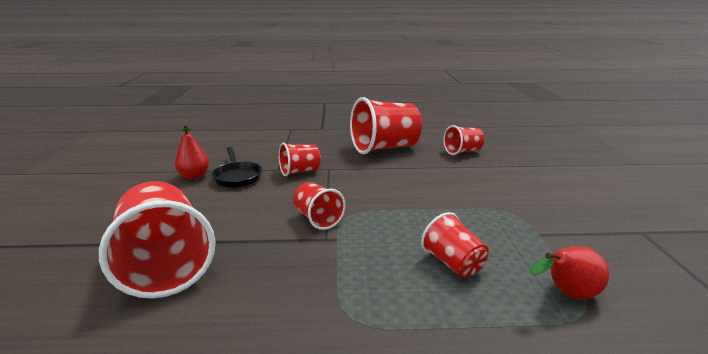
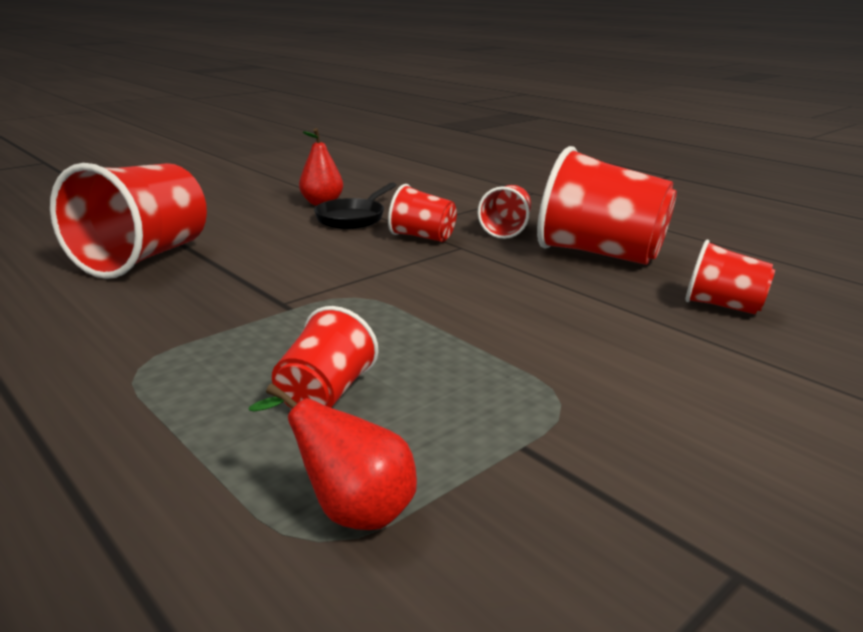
camera: 50 degrees right, 0 degrees up
(318, 219) = (321, 284): red cup -> red cup (506, 230)

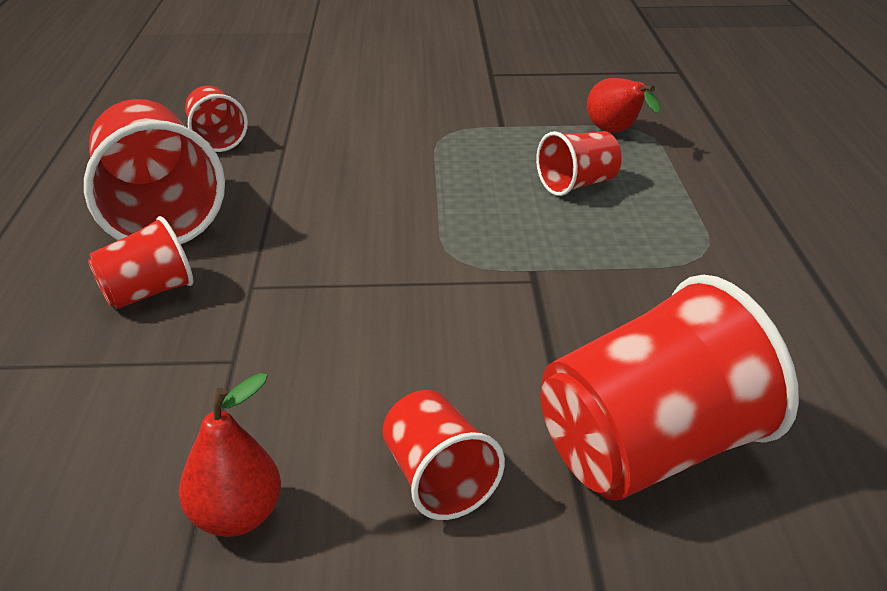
camera: 140 degrees left, 10 degrees up
(353, 218) = (262, 425): black pan -> none
(422, 237) = (257, 325): red cup -> red cup (438, 480)

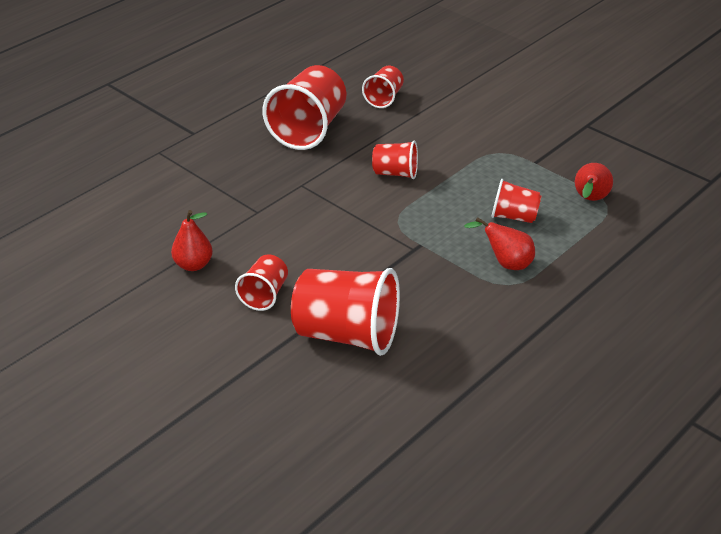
camera: 45 degrees right, 5 degrees up
(147, 293) = (262, 166): red cup -> red cup (395, 173)
(658, 235) = (506, 263): none -> red pear

